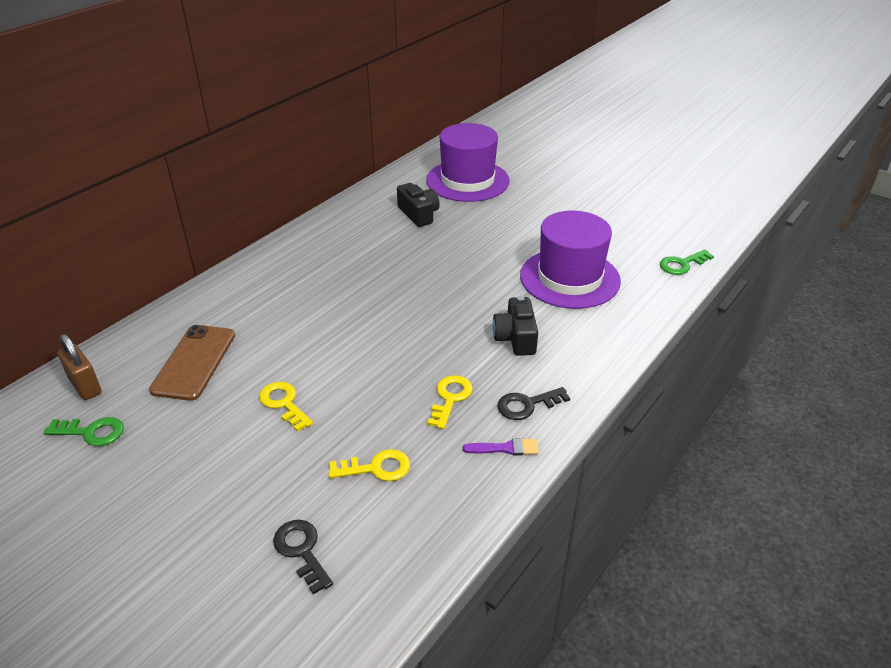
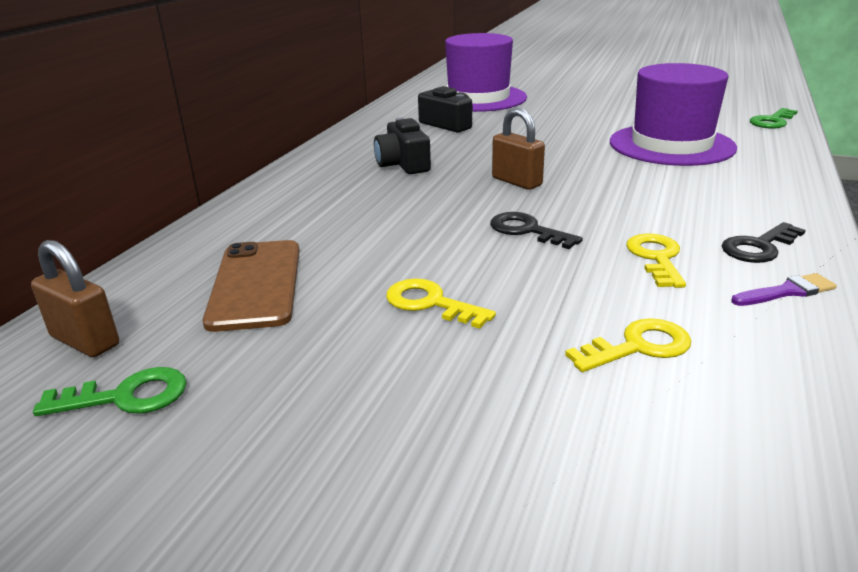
camera: 15 degrees left, 10 degrees down
(301, 551) = (631, 481): black key -> black key (527, 230)
(419, 298) = (516, 182): none -> brown padlock
(515, 338) = (670, 195): black camera -> black camera (403, 164)

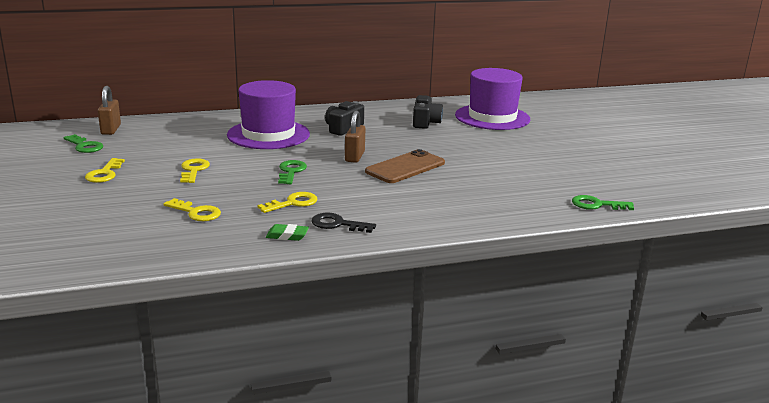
camera: 50 degrees right, 5 degrees down
(255, 284) = (177, 139): brown phone -> brown phone (405, 167)
(330, 406) = (104, 174): none -> yellow key
(527, 230) = (291, 171): black key -> green key
(671, 145) = (483, 182): purple hat -> purple hat (268, 134)
(786, 291) = (287, 236): purple brush -> green eraser

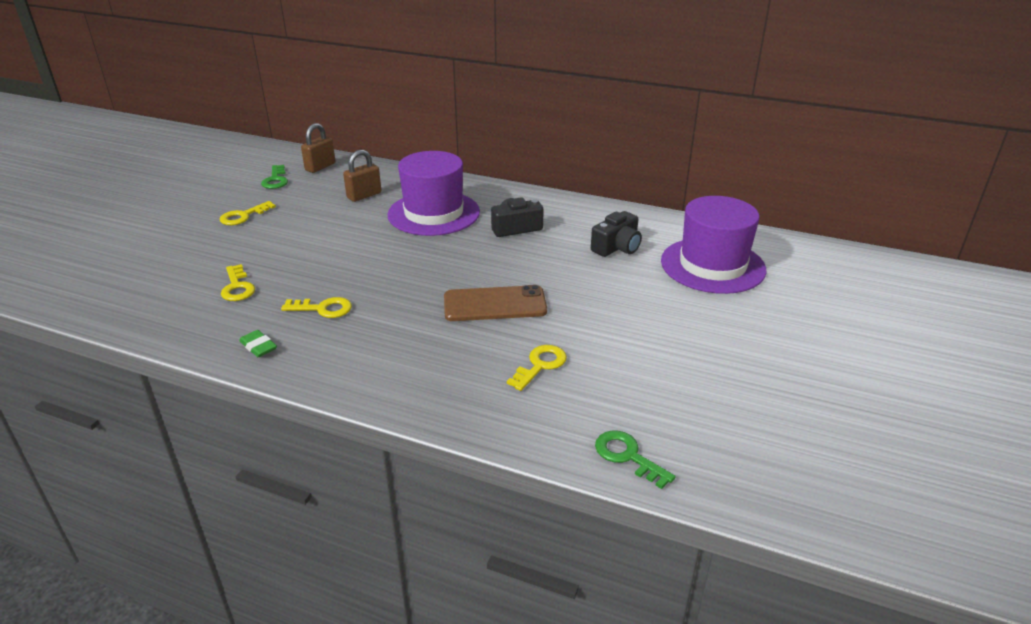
camera: 40 degrees right, 10 degrees up
(193, 170) = (309, 236): yellow key -> yellow key (540, 365)
(291, 171) = (381, 268): green key -> none
(337, 224) = (318, 352): black key -> none
(354, 157) = (468, 270): brown padlock -> brown padlock (364, 195)

